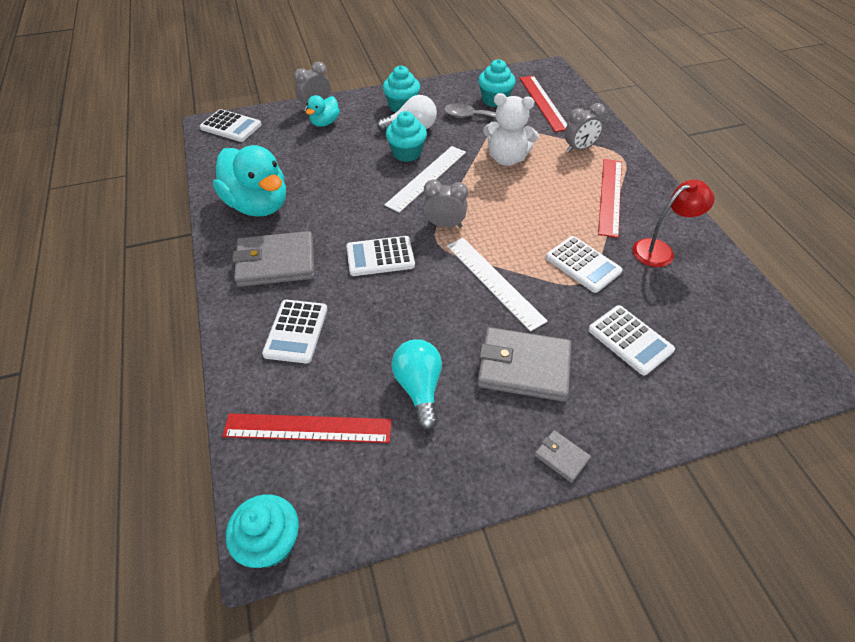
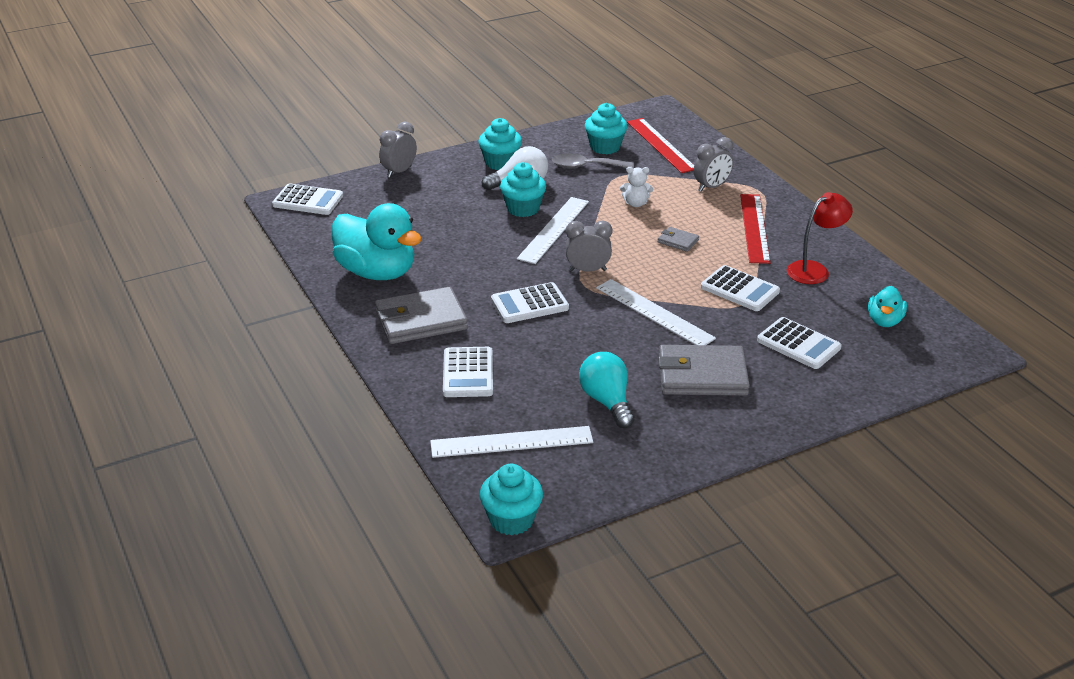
camera: 10 degrees left, 15 degrees down
(308, 428) = (511, 442): red ruler -> white ruler
(324, 123) = (417, 187): turquoise duck -> turquoise duck (884, 321)
(507, 158) = (635, 204): white teddy bear -> white teddy bear, size x0.55
(561, 457) = (754, 434): grey wallet -> grey wallet (678, 241)

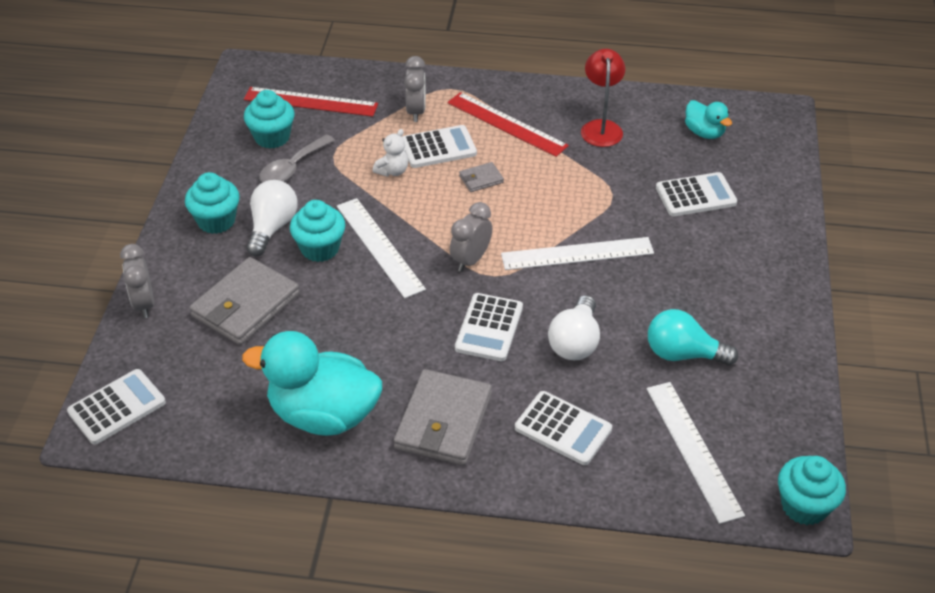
camera: 55 degrees left, 10 degrees up
(377, 272) = (323, 415): turquoise duck -> turquoise duck turned 150 degrees counterclockwise
(511, 442) = (693, 450): white ruler -> white ruler turned 45 degrees counterclockwise
(559, 346) = (575, 342): none -> white light bulb
(702, 375) = (692, 274): grey wallet -> grey wallet (245, 305)
(740, 289) = (590, 184): white calculator -> white calculator (438, 148)

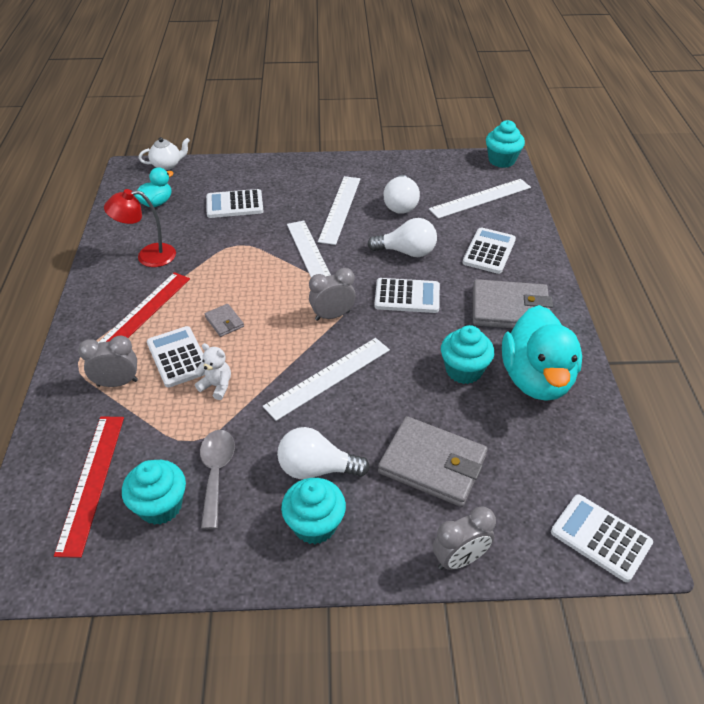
camera: 100 degrees left, 0 degrees up
(292, 168) = (216, 473): grey spoon -> grey spoon turned 120 degrees counterclockwise
(320, 248) = (340, 421): turquoise cupcake -> turquoise cupcake (464, 370)
(471, 260) = (332, 316): grey clock -> grey clock turned 135 degrees clockwise
(678, 290) = (340, 209): none -> white ruler
(683, 354) = (400, 205): turquoise light bulb -> white light bulb
(695, 195) = (234, 205): white calculator -> white calculator turned 75 degrees counterclockwise
(789, 141) = (167, 165): none -> white teapot

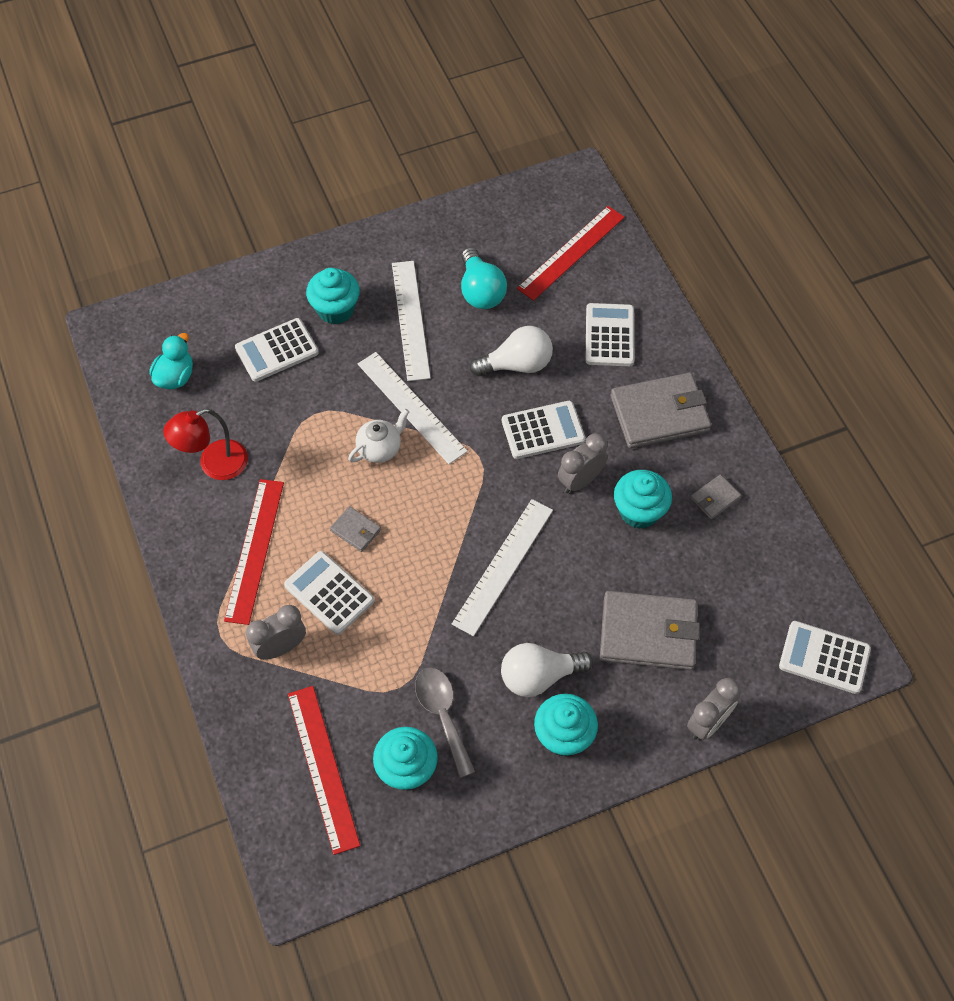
camera: 20 degrees left, 15 degrees up
(167, 165) = (152, 308): white teapot -> white teapot (380, 448)
(216, 386) = (390, 615): white teddy bear -> none
(332, 316) = (472, 483): grey clock -> grey clock (580, 480)
(400, 205) = (480, 291): white light bulb -> turquoise light bulb
(480, 198) = (571, 252): white ruler -> red ruler
(501, 160) = (575, 179): turquoise cupcake -> turquoise cupcake (335, 309)
(536, 379) = (715, 498): turquoise duck -> grey wallet

